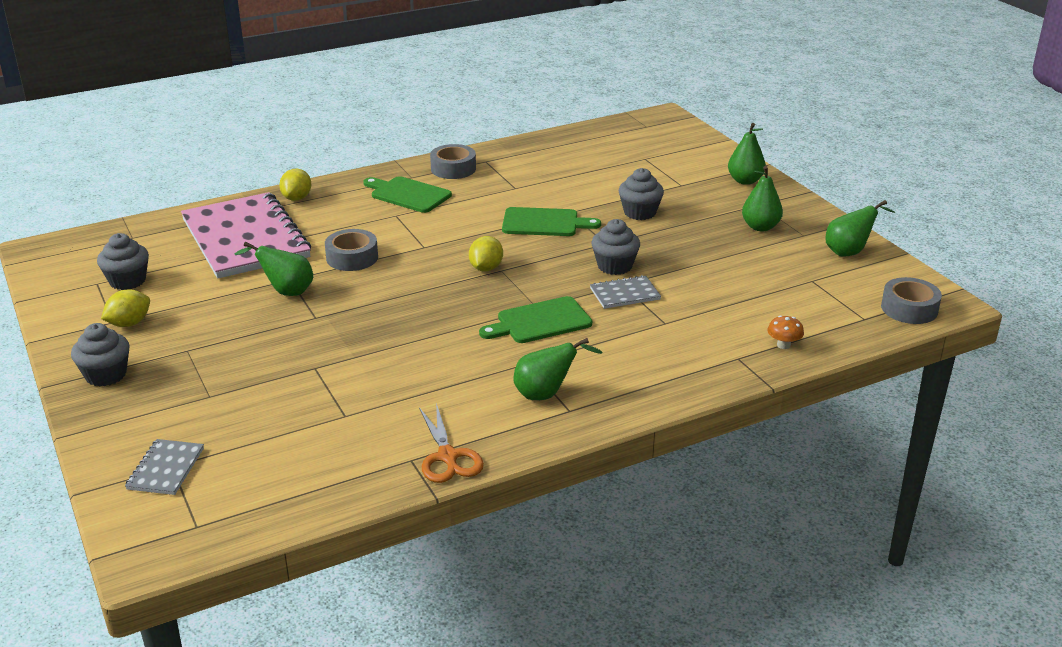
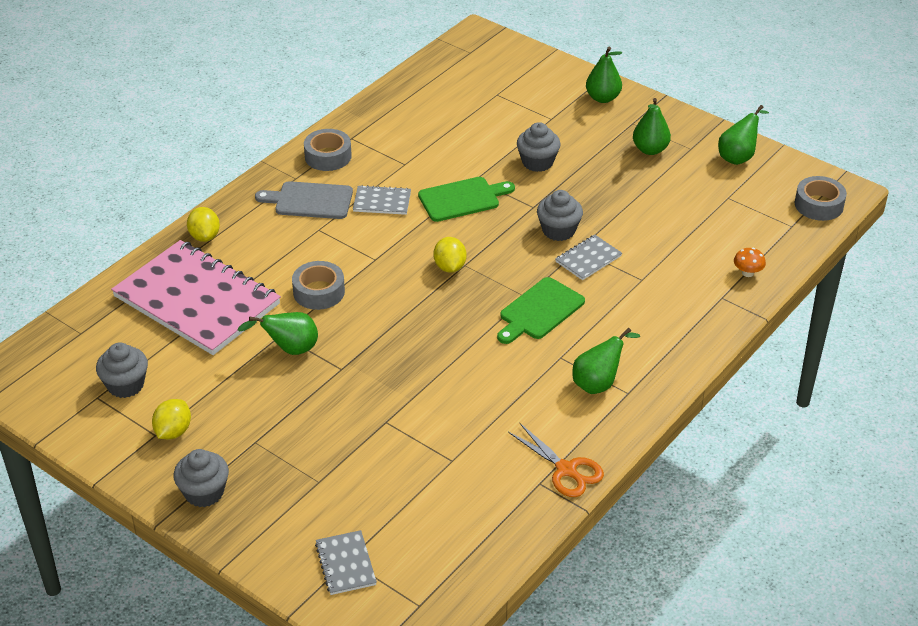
camera: 25 degrees left, 10 degrees up
(408, 194) = (310, 201): green cutting board -> grey cutting board
(469, 209) = (382, 202): none -> grey notebook

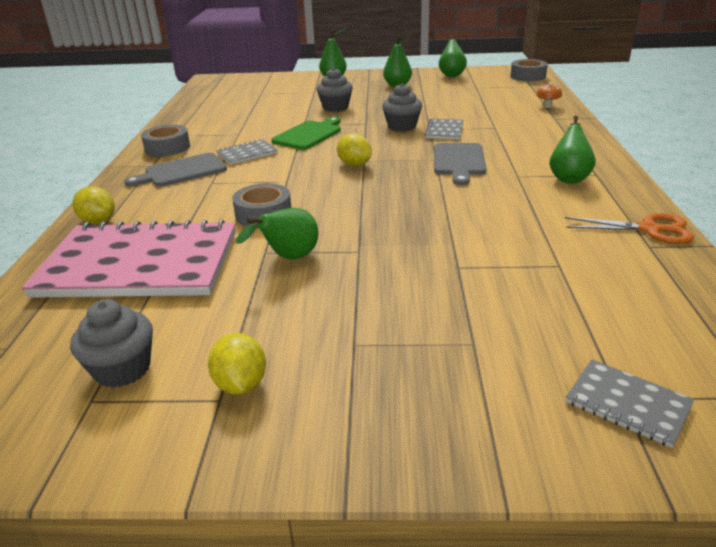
camera: 35 degrees left, 10 degrees down
(204, 492) = (361, 427): grey cupcake -> none
(539, 311) = (459, 161): green cutting board -> grey cutting board

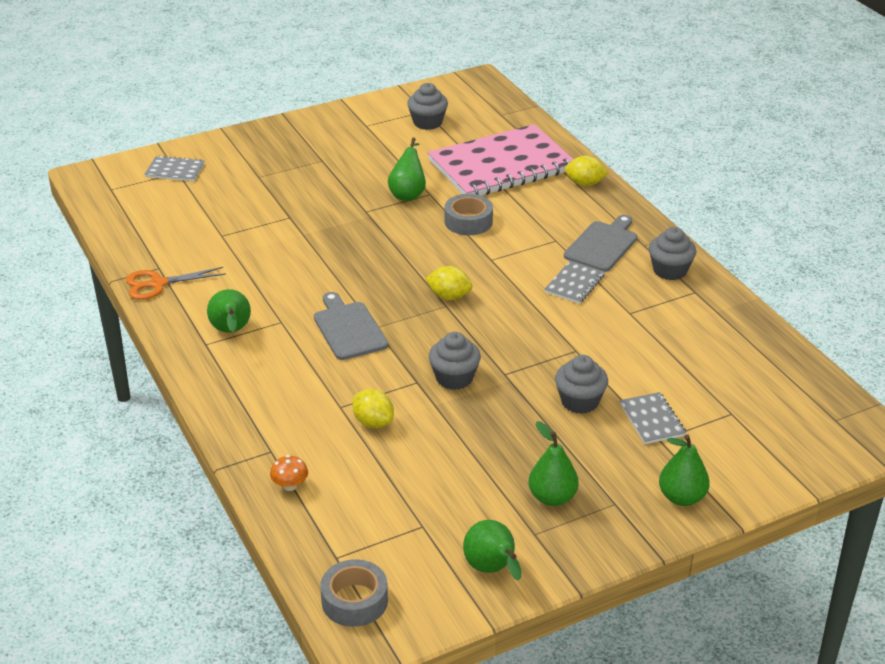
camera: 150 degrees right, 5 degrees up
(167, 148) = (670, 270): grey tape -> grey cupcake
(241, 384) = (362, 132): yellow lemon -> yellow lemon (373, 422)
(309, 134) = (548, 332): green cutting board -> none
(444, 130) = (397, 382): grey notebook -> grey notebook (652, 420)

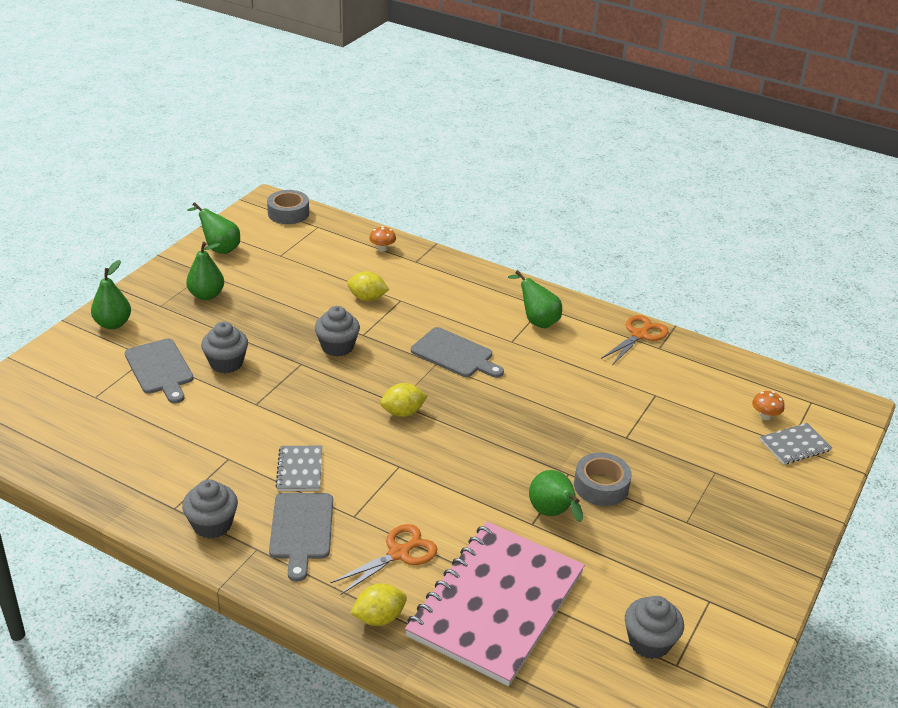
camera: 145 degrees right, 0 degrees up
(162, 193) = (765, 416): none -> orange mushroom
(468, 221) = (459, 503): grey tape -> grey tape (601, 486)
(542, 209) = (398, 553): none -> orange scissors
(652, 420) = (160, 369): grey notebook -> grey cutting board

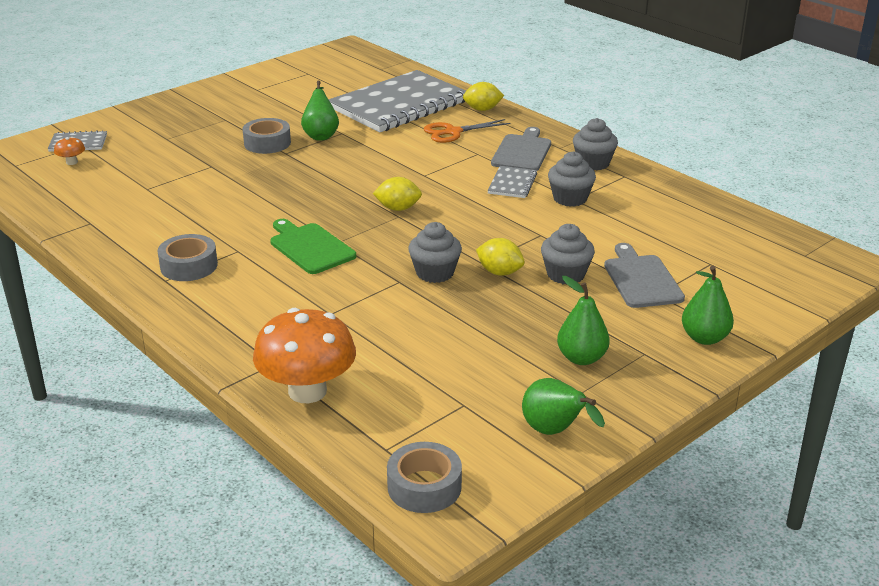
camera: 160 degrees left, 5 degrees down
(367, 298) = (371, 322): yellow lemon -> yellow lemon (499, 272)
(382, 248) = (307, 391): orange mushroom -> orange mushroom, size x2.43
(455, 354) = (310, 247): grey cutting board -> green cutting board
(496, 604) = (399, 105): pink notebook -> grey notebook
(537, 321) = (189, 266): green pear -> grey tape
(639, 335) = (94, 236): orange scissors -> none
(649, 642) = (315, 81): grey cupcake -> grey cupcake (570, 198)

